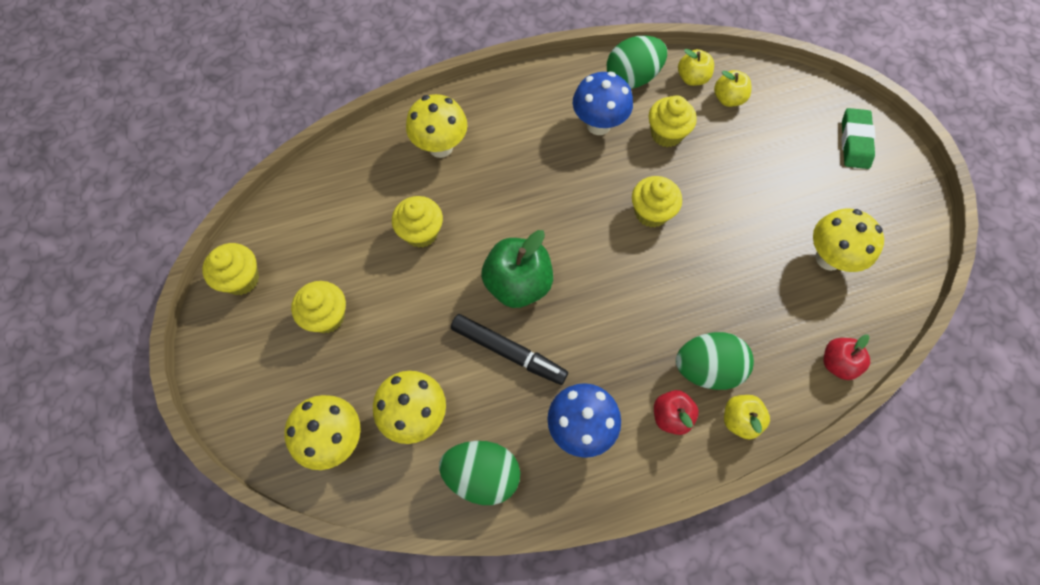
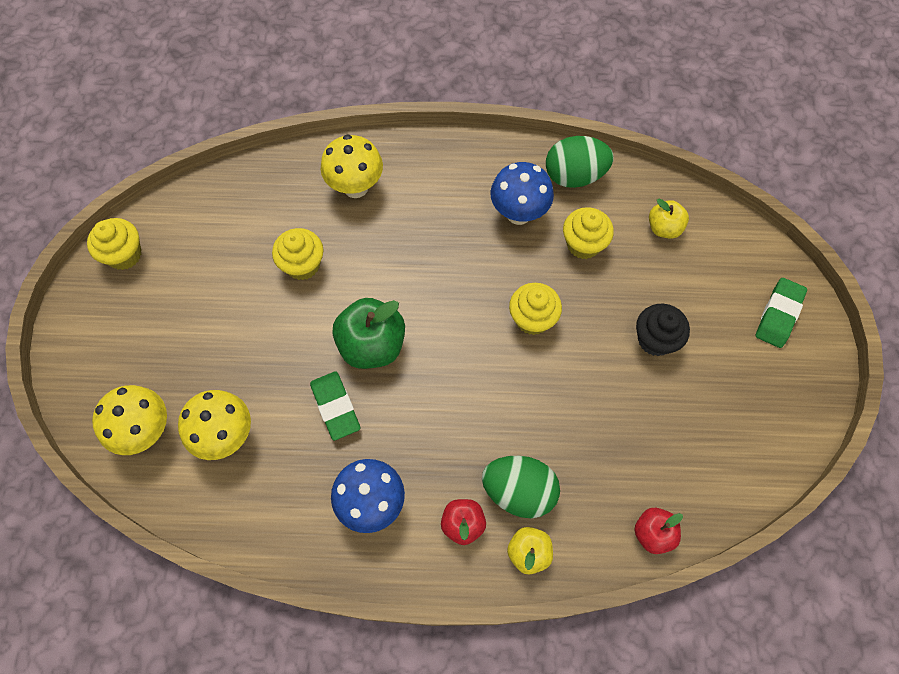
camera: 20 degrees right, 0 degrees up
(327, 316) = (185, 315): yellow cupcake -> none
(482, 475) = (262, 513): green egg -> none
(508, 351) = (335, 407): black marker -> green eraser
(692, 78) = (636, 195): yellow apple -> none
(764, 196) = (655, 339): none -> black cupcake
(828, 258) = (693, 425): yellow mushroom -> none

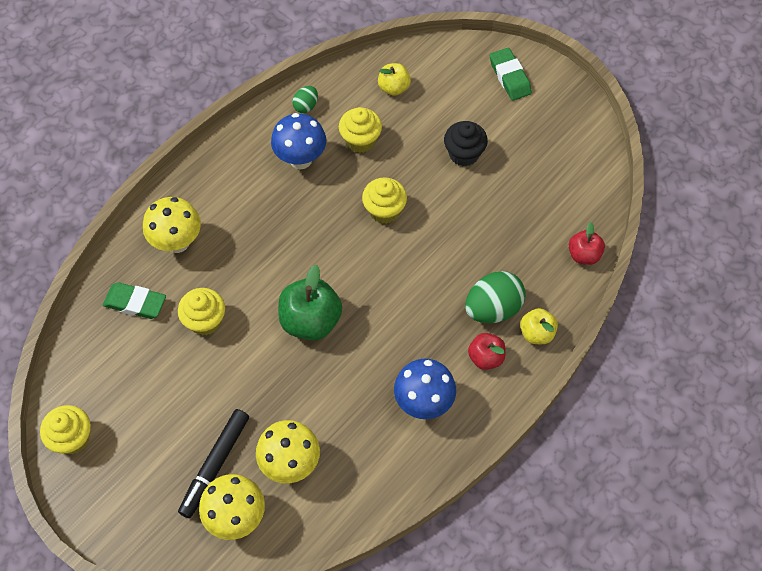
camera: 50 degrees left, 5 degrees down
(180, 377) = (215, 465): none -> black marker
(335, 407) = (335, 376): green eraser -> green eraser (135, 303)
(574, 175) = (306, 106): green egg -> green egg, size x0.52

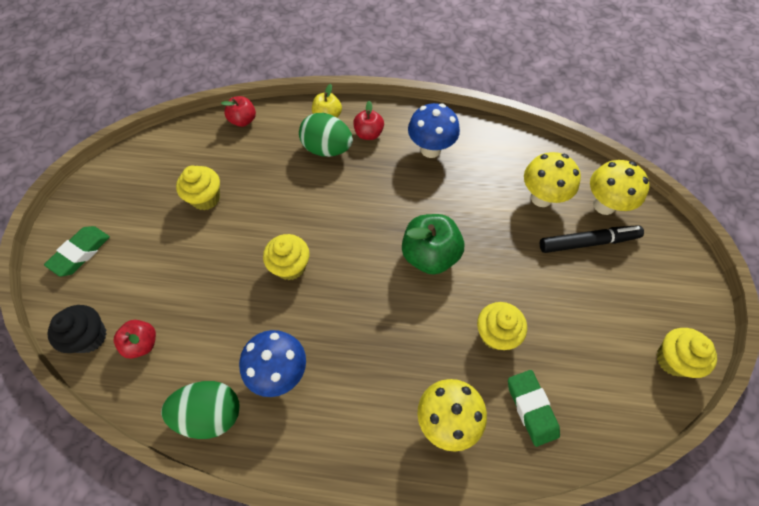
camera: 125 degrees left, 0 degrees up
(306, 106) = (210, 413): green egg -> green egg, size x1.92
(360, 140) = (225, 333): yellow cupcake -> yellow cupcake (206, 198)
(394, 88) = (142, 343): yellow apple -> red apple
(464, 154) = (192, 241): black cupcake -> black cupcake (90, 337)

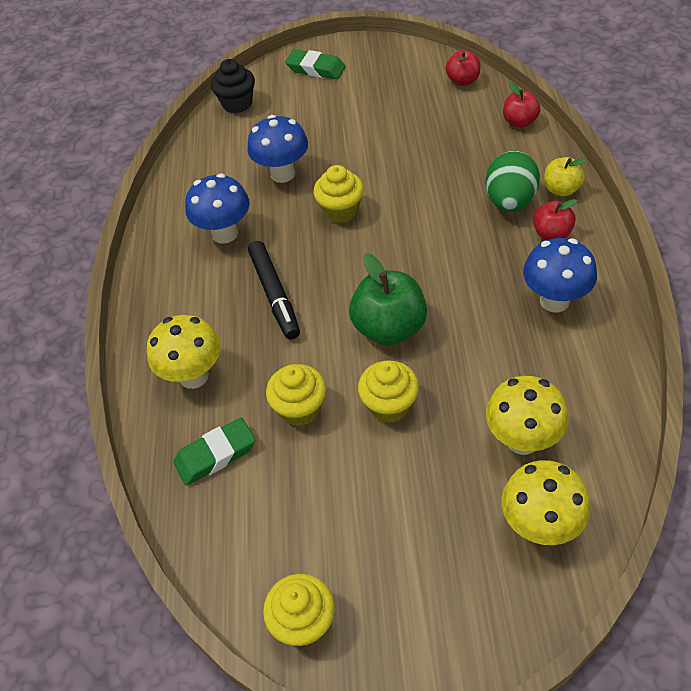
camera: 85 degrees right, 10 degrees down
(142, 343) = (237, 136): red apple -> red apple (463, 81)
(206, 198) = (403, 126): yellow cupcake -> yellow cupcake (389, 405)
(210, 413) = (180, 198): green egg -> none
(221, 307) = (282, 174): none -> blue mushroom
(588, 242) = (464, 506): black marker -> black marker (275, 295)

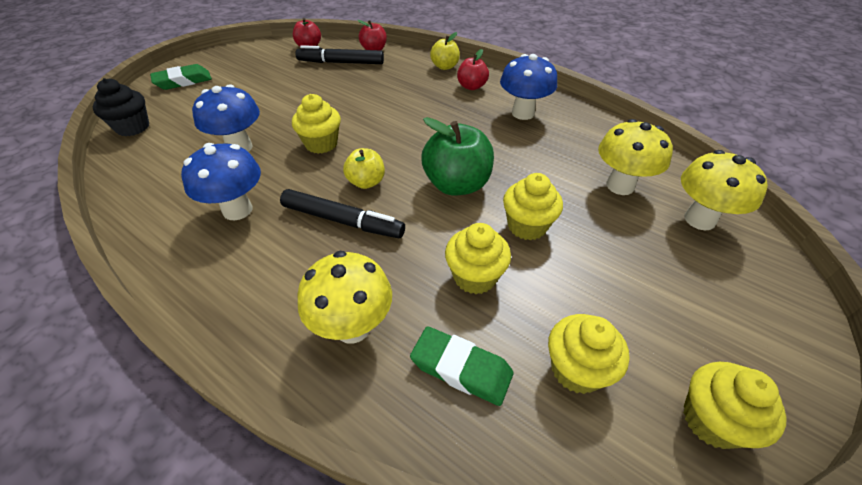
camera: 55 degrees left, 5 degrees down
(215, 455) = (461, 369): green eraser -> green eraser turned 75 degrees counterclockwise
(274, 519) = (576, 369): none -> yellow cupcake
(328, 273) = (366, 182): none -> yellow apple
(466, 122) = (341, 63): none -> black marker
(510, 201) = (426, 84): green egg -> none

